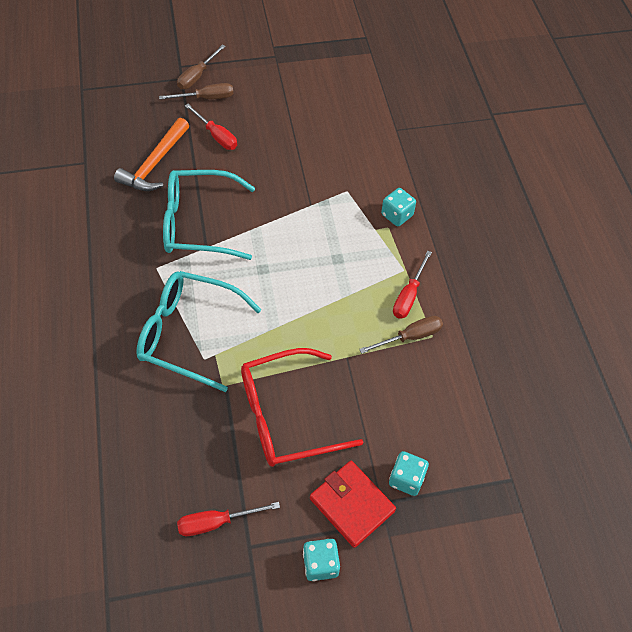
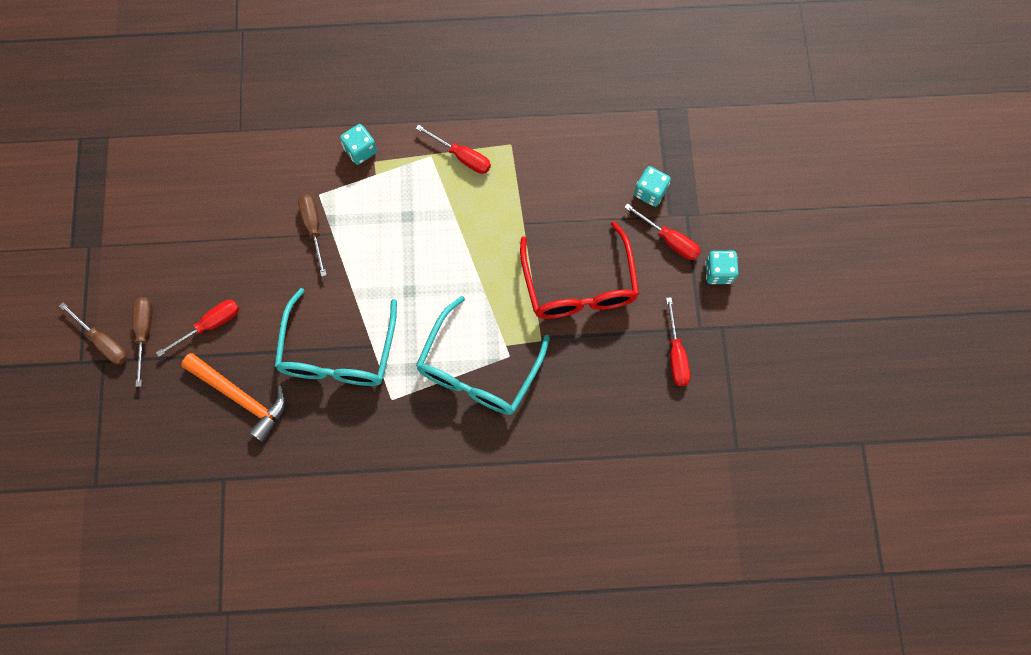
camera: 80 degrees left, 15 degrees up
(352, 504) = (669, 240): red wallet -> red screwdriver
(410, 337) = (509, 164): brown screwdriver -> brown screwdriver (313, 228)

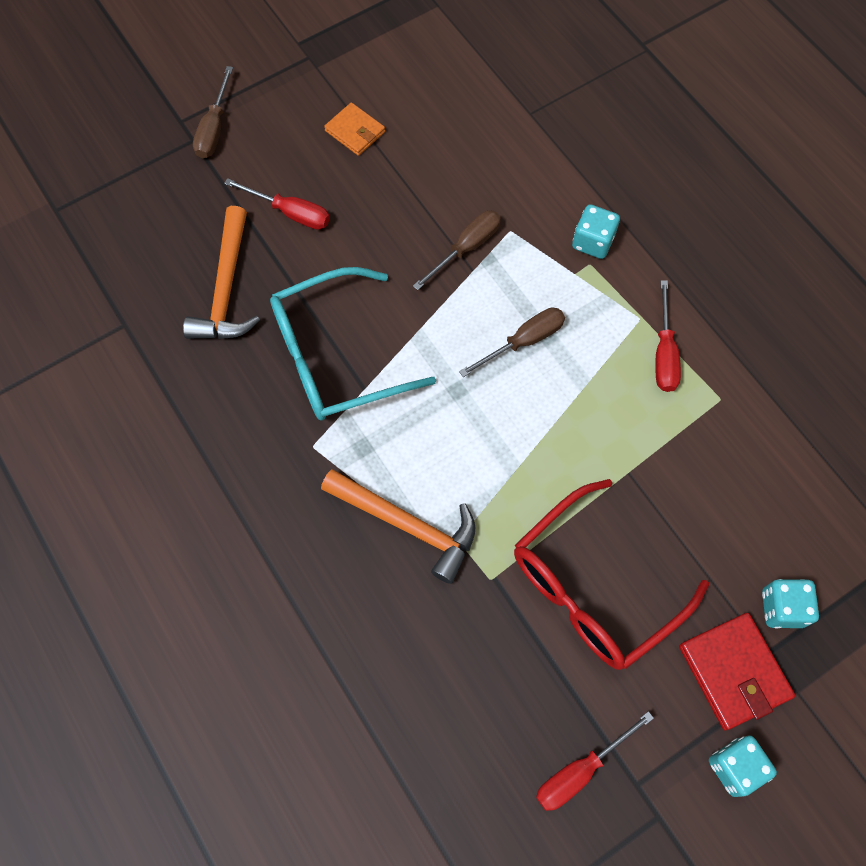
camera: 60 degrees right, 5 degrees down
(144, 333) = (245, 159): brown screwdriver -> brown screwdriver (523, 341)
(174, 249) = (355, 131): none -> orange wallet
(478, 369) = (407, 525): turquoise glasses -> orange hammer
(669, 240) = (734, 672): red screwdriver -> red wallet

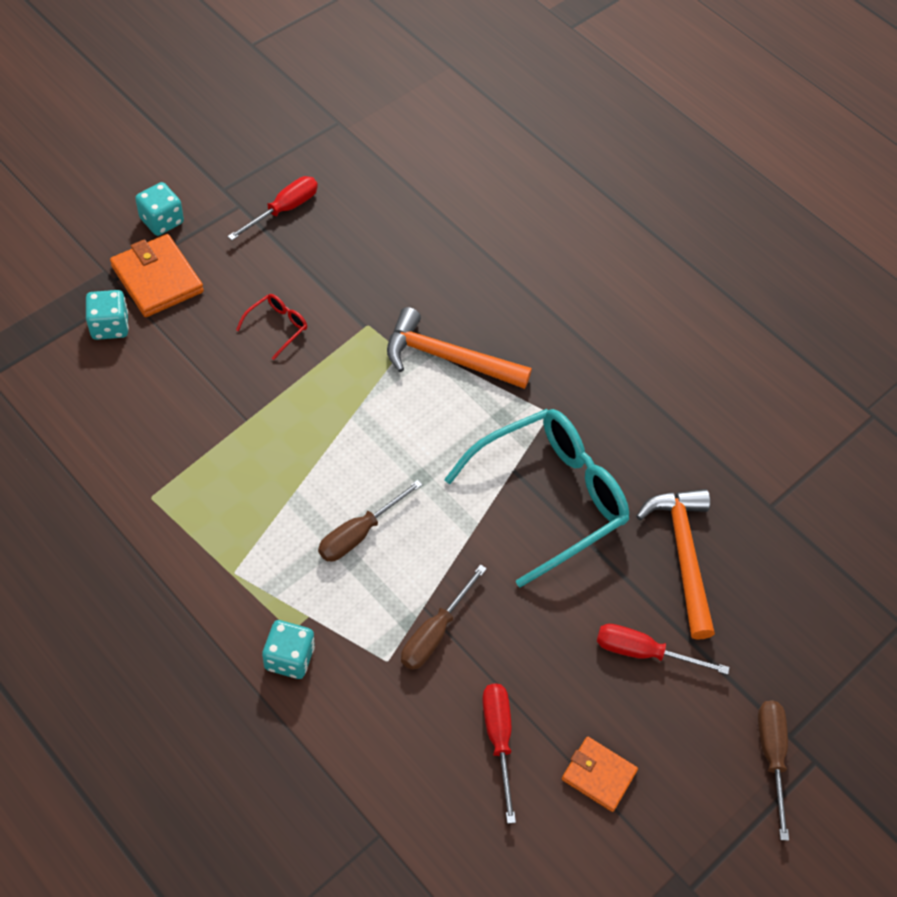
camera: 165 degrees right, 10 degrees down
(593, 587) = (277, 327): red glasses -> red glasses, size x0.41
(664, 353) = (209, 537): red screwdriver -> red screwdriver (498, 739)
(734, 672) = (157, 279): red wallet -> orange wallet

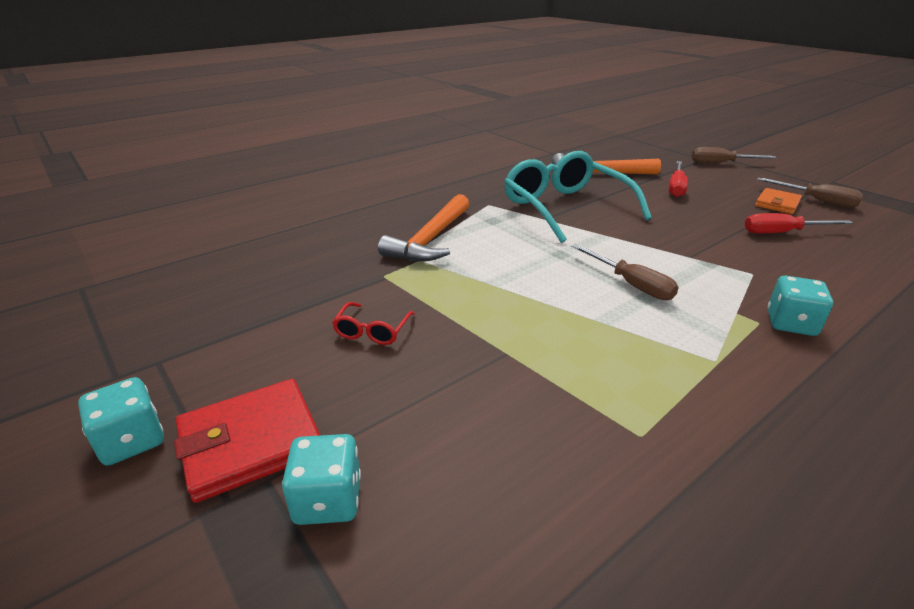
camera: 80 degrees left, 25 degrees down
(157, 279) = (250, 442): orange wallet -> red wallet
(277, 327) = (372, 331): red glasses -> red glasses turned 120 degrees counterclockwise
(284, 210) = (191, 326): red screwdriver -> none
(434, 632) = (710, 253): brown screwdriver -> brown screwdriver (817, 201)

